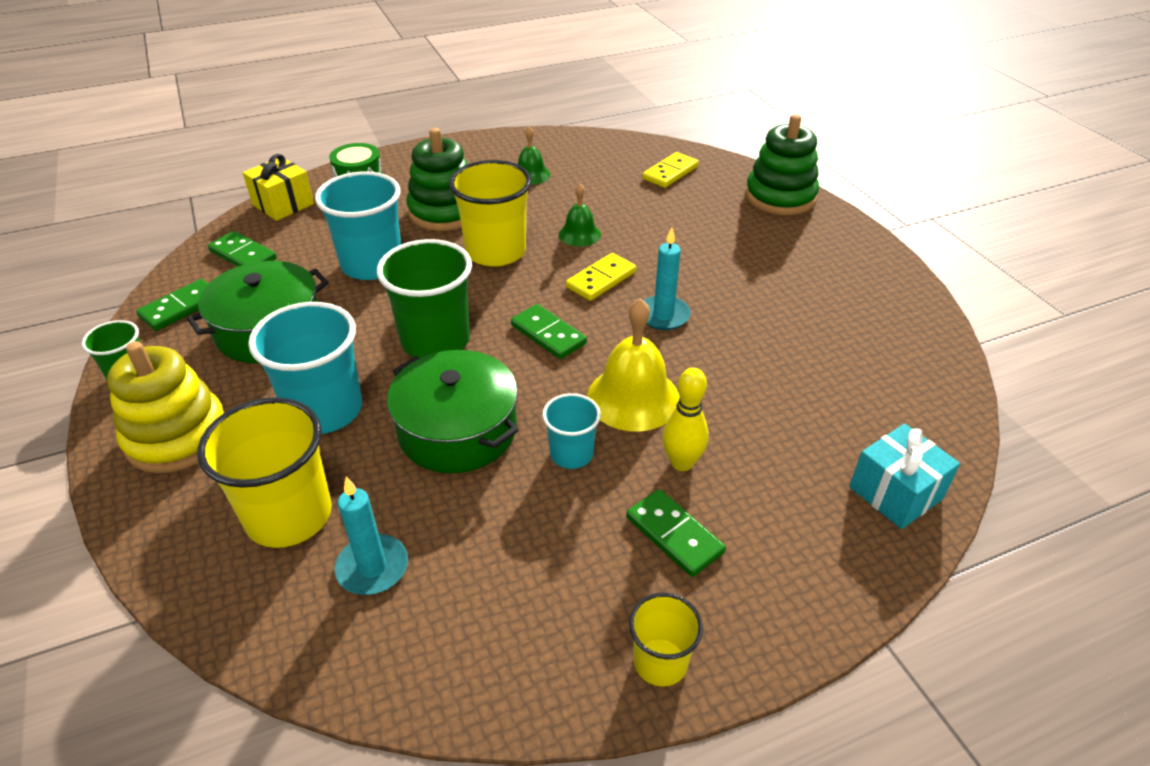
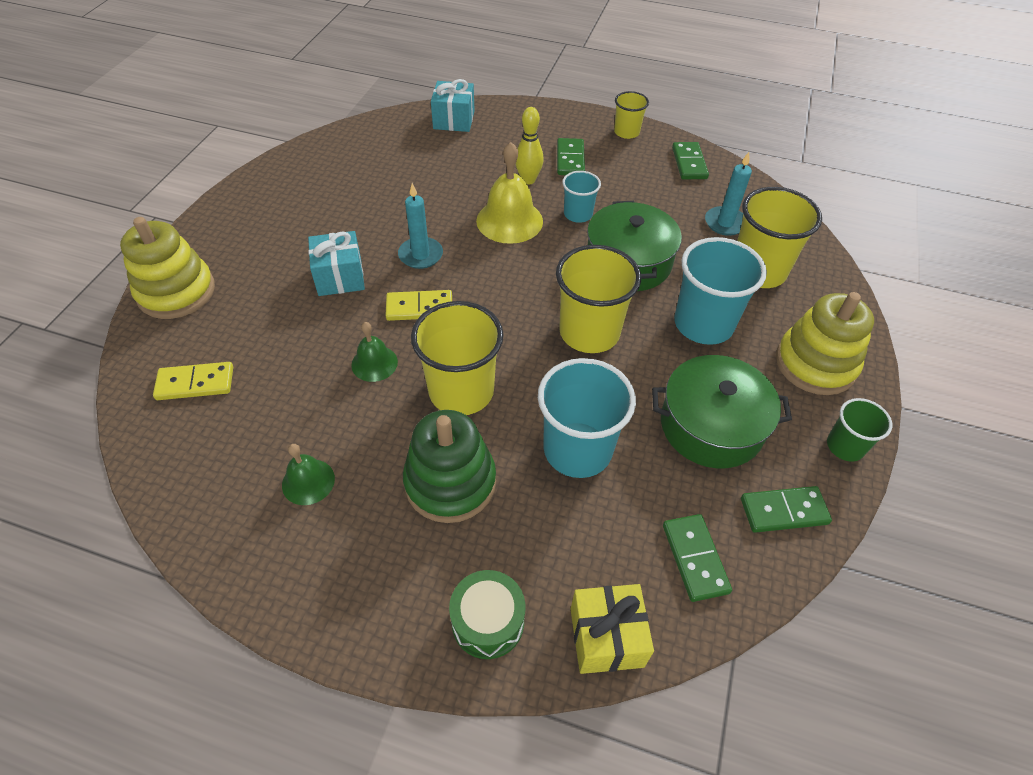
camera: 140 degrees left, 10 degrees up
(435, 340) = (589, 332): green cup -> yellow cup
(548, 334) = (509, 288): green domino -> green domino (689, 163)
(695, 264) = (340, 277): none -> turquoise gift
(780, 197) = (176, 292): green stacking toy -> yellow stacking toy

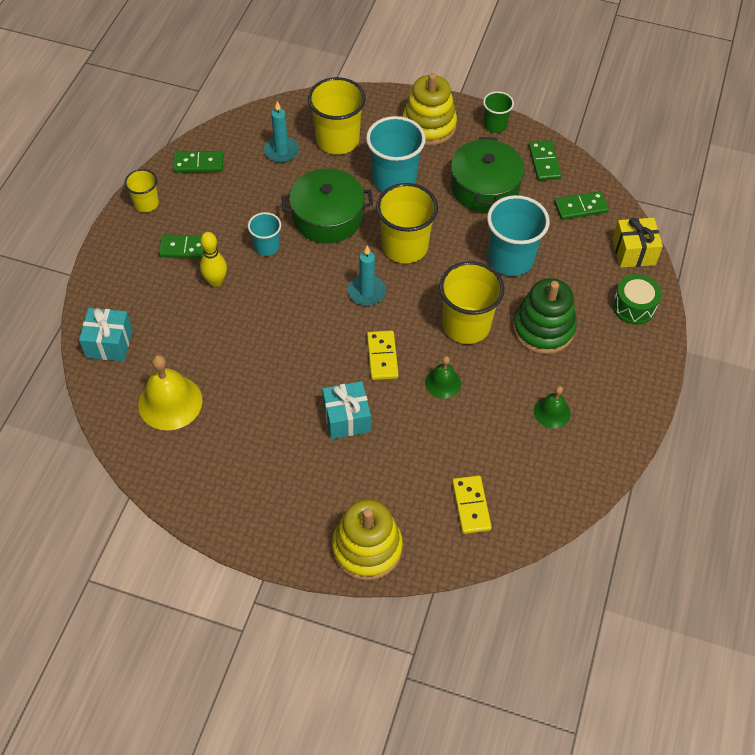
camera: 90 degrees left, 5 degrees up
(420, 255) = (318, 360): turquoise candle -> turquoise candle (366, 292)
(509, 220) = (274, 295): yellow bell -> yellow bell (170, 402)

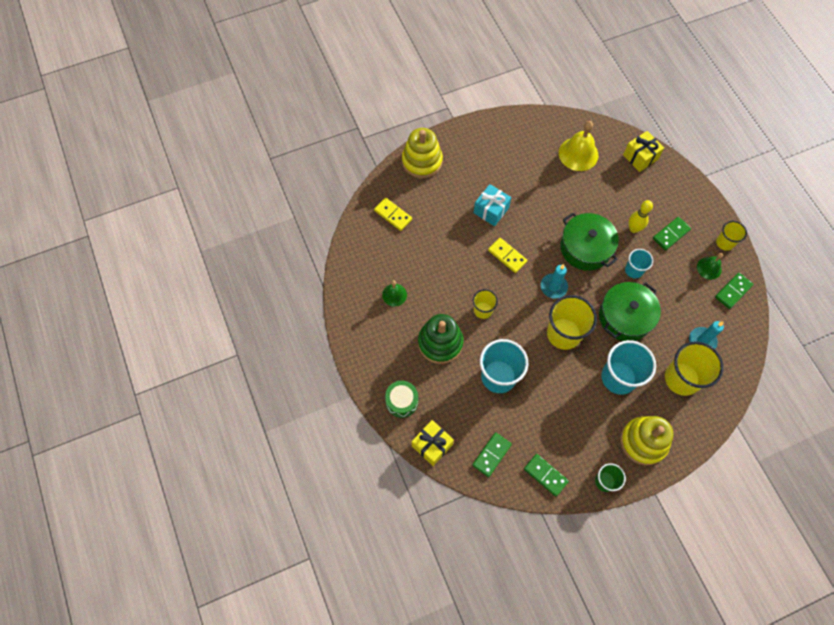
camera: 140 degrees right, 10 degrees up
(109, 343) = (640, 157): turquoise gift -> yellow gift
(443, 383) = (463, 266): green bell -> green bell (709, 268)
(466, 325) = (483, 310): yellow cup -> yellow cup, size x0.55
(484, 187) = (562, 419): green pot -> green pot (585, 248)

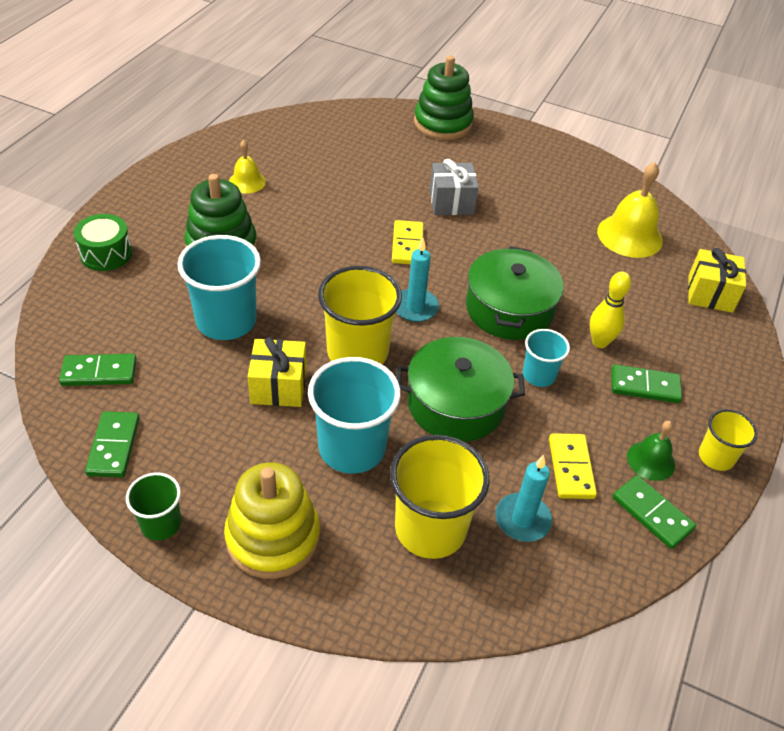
camera: 45 degrees right, 20 degrees down
(393, 215) = (348, 134): yellow domino -> yellow domino (571, 468)
(394, 295) = (247, 182): green bell -> yellow bell
(422, 161) = (443, 123): yellow stacking toy -> green stacking toy
(432, 445) = (65, 309): yellow gift -> yellow gift (278, 386)
(483, 310) = (307, 261): yellow cup -> none
(491, 210) = (451, 202): turquoise gift -> grey gift
(733, 291) = (652, 513): green domino -> green domino turned 45 degrees clockwise

